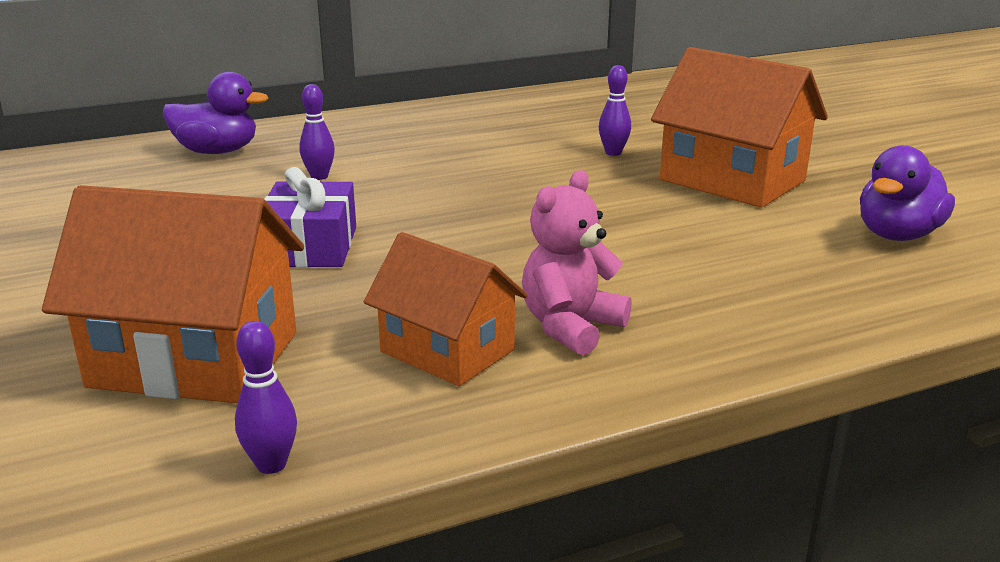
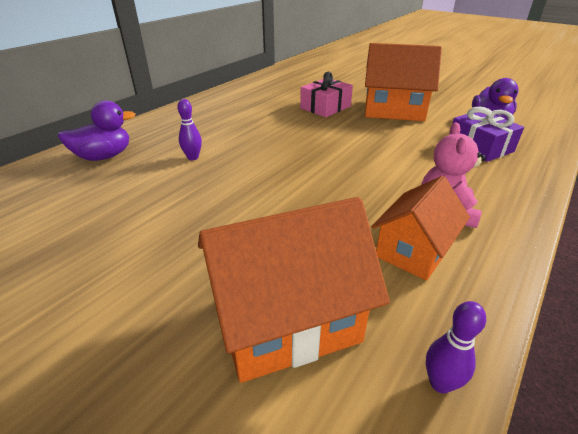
camera: 30 degrees left, 10 degrees up
(310, 246) = (248, 206): purple gift -> purple gift (480, 147)
(447, 351) = (413, 250): orange house -> orange house turned 60 degrees counterclockwise
(613, 153) = (325, 107): purple bowling pin -> pink gift

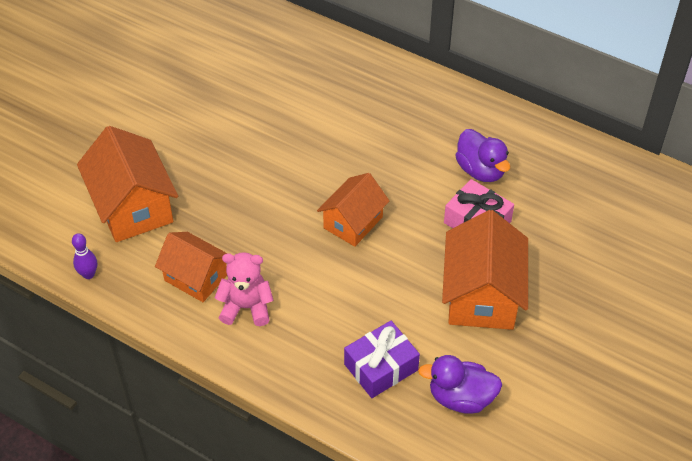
camera: 85 degrees right, 15 degrees up
(104, 156) = (323, 63): purple duck -> purple duck (480, 170)
(193, 157) = (328, 123): purple bowling pin -> none
(324, 151) = (353, 222): none -> orange house

